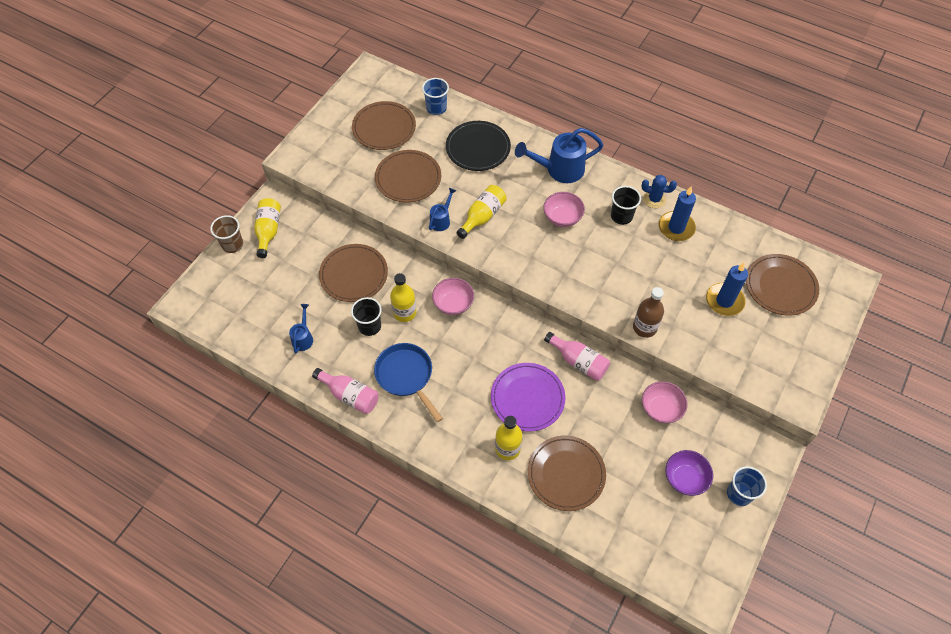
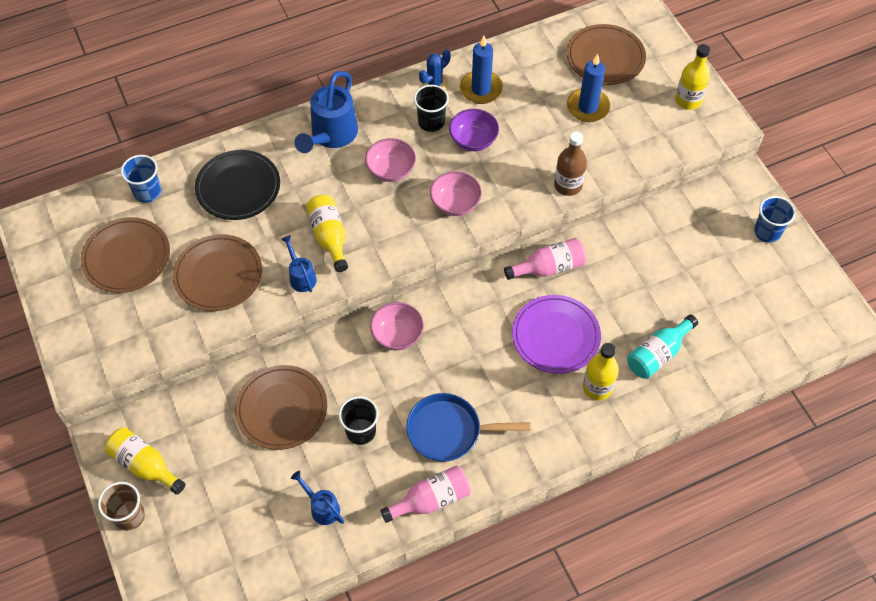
camera: 55 degrees left, 0 degrees up
(404, 312) = (371, 387): yellow bottle -> yellow bottle (688, 100)
(566, 474) = (658, 354): brown plate -> turquoise bottle
(661, 409) = (646, 234): pink bowl -> pink bowl (455, 203)
(685, 478) = (726, 262): purple bowl -> purple bowl (473, 140)

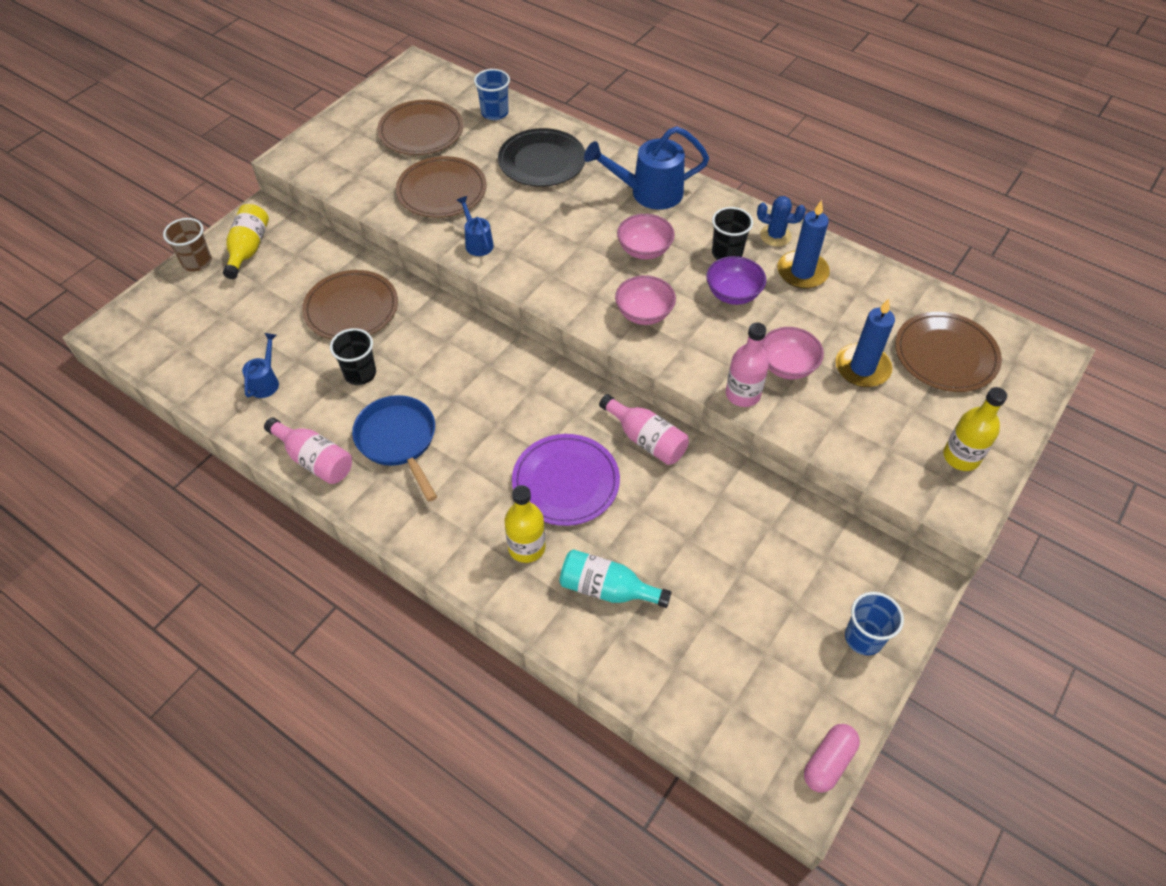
camera: 60 degrees right, 5 degrees down
(301, 277) = (477, 242): blue watering can -> blue watering can turned 60 degrees counterclockwise
(329, 237) = (534, 242): yellow bottle -> none
(397, 335) = (481, 353): pink bowl -> pink bowl (787, 366)
(568, 185) = (742, 394): brown bottle -> pink bottle
(836, 297) = (828, 762): none -> pink capsule

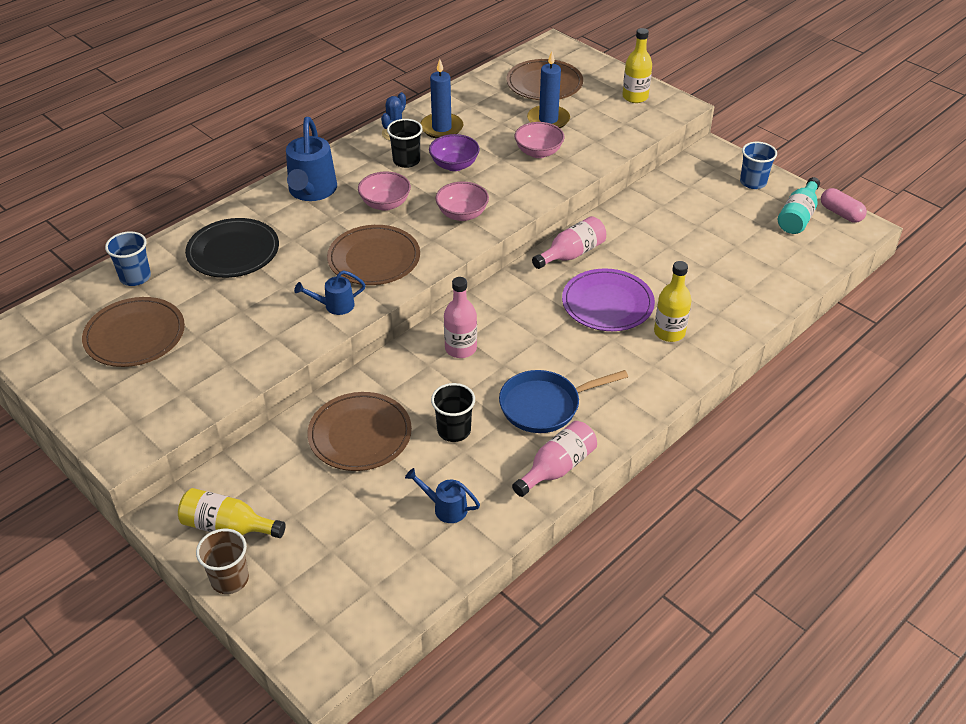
camera: 80 degrees left, 10 degrees down
(442, 191) = (244, 325): brown plate -> brown plate (374, 259)
(607, 589) = (710, 293): turquoise bottle -> turquoise bottle (798, 217)
(742, 394) = (562, 177): pink bottle -> pink bottle (460, 348)

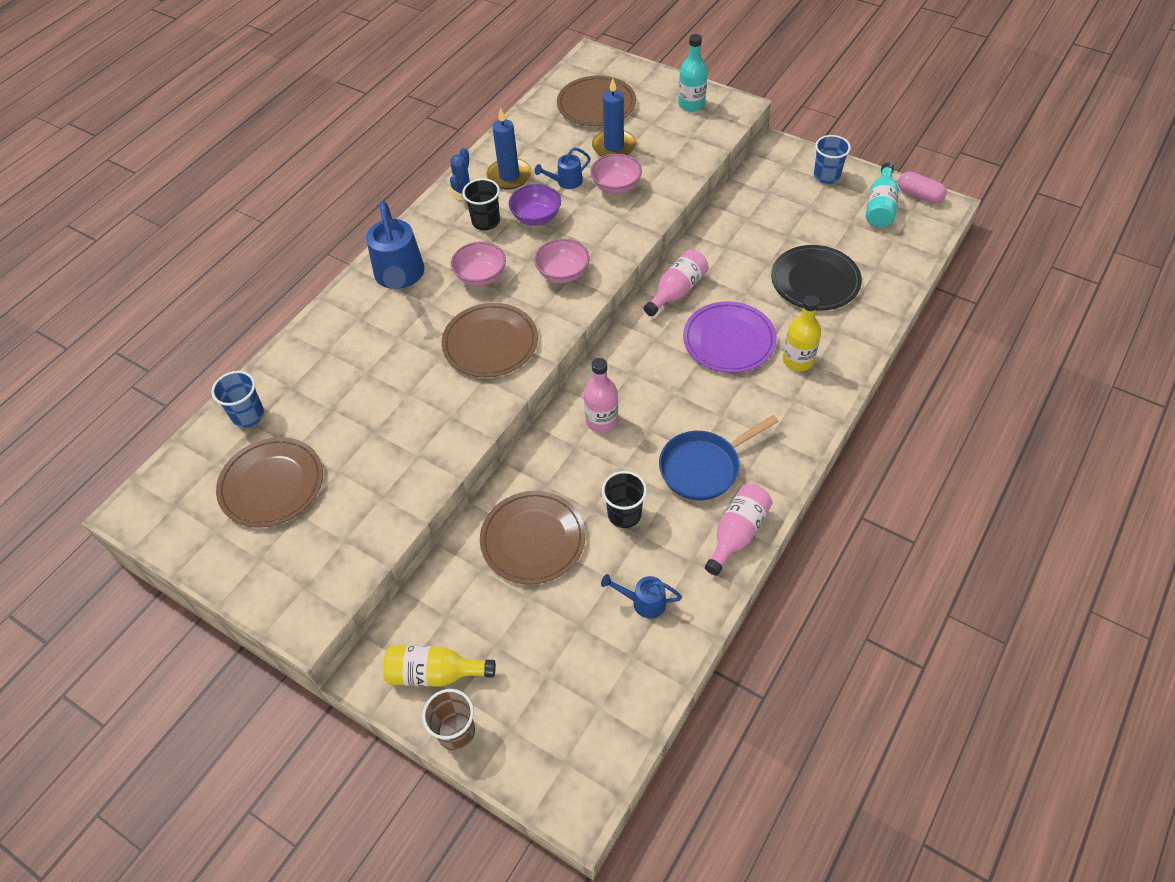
camera: 10 degrees left, 10 degrees up
(233, 251) = (341, 364): black plate -> black plate (815, 281)
(335, 306) = (468, 406): blue watering can -> blue watering can (566, 182)
(635, 97) = (691, 104): yellow bottle -> turquoise bottle

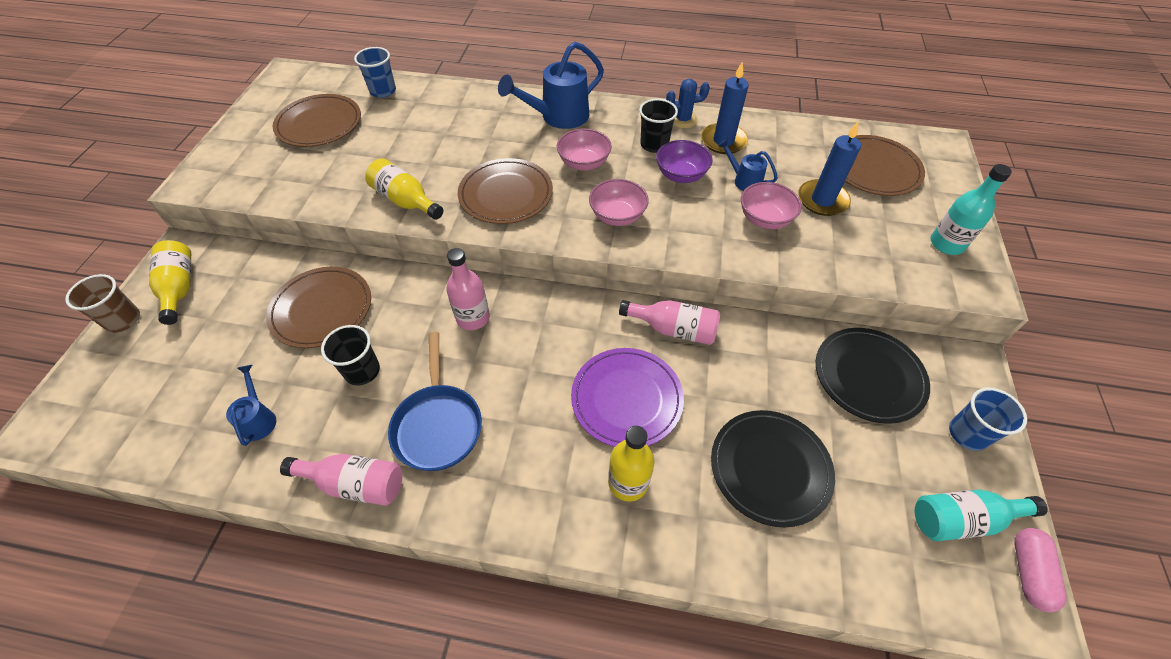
camera: 65 degrees right, 0 degrees up
(454, 423) = (405, 201): none -> yellow bottle
(704, 467) = (438, 425): blue pan -> blue pan turned 135 degrees counterclockwise
(766, 202) = (868, 376): none -> black plate

